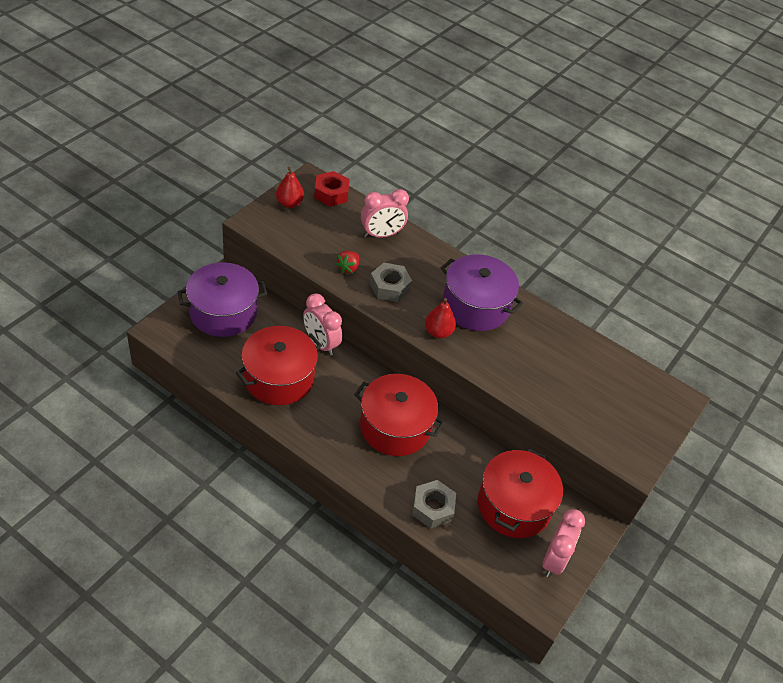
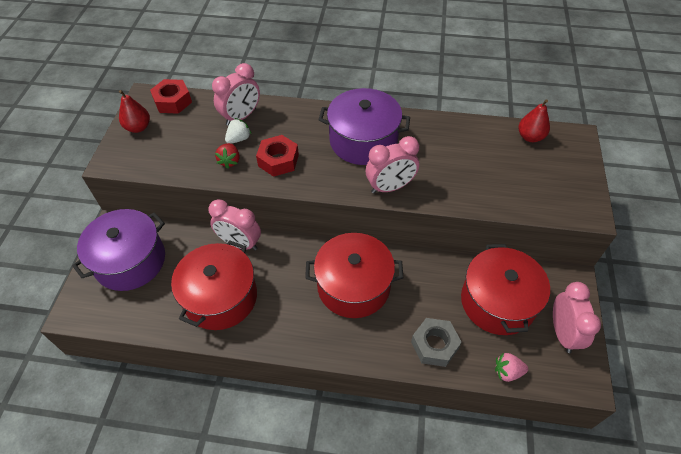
camera: 20 degrees left, 5 degrees up
(367, 253) = (239, 139): none -> white strawberry
(389, 287) = (278, 160): grey nut -> red nut
(438, 332) = (347, 180): red pear -> red pear (530, 137)
(471, 356) = (390, 187): none -> pink clock
(481, 561) = (507, 372): none -> pink strawberry

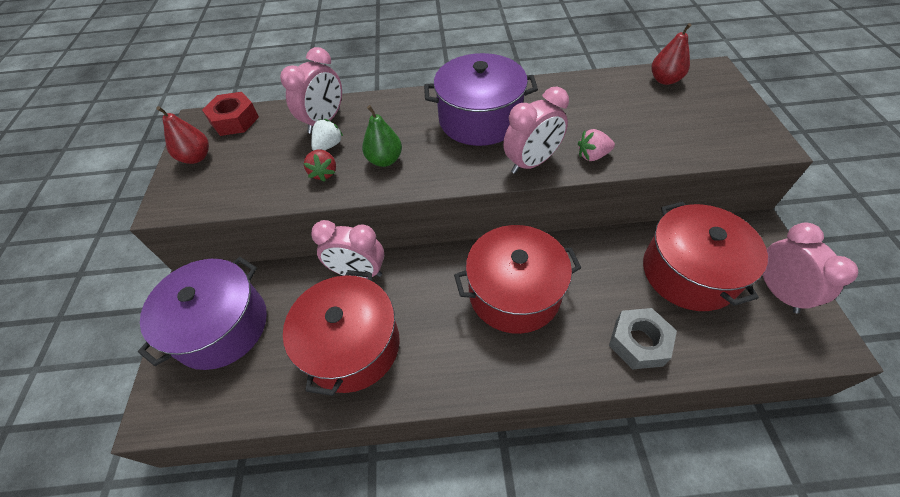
camera: 10 degrees left, 0 degrees up
(278, 160) = (385, 160): red nut -> green pear
(507, 372) = (738, 354): pink strawberry -> pink strawberry (592, 155)

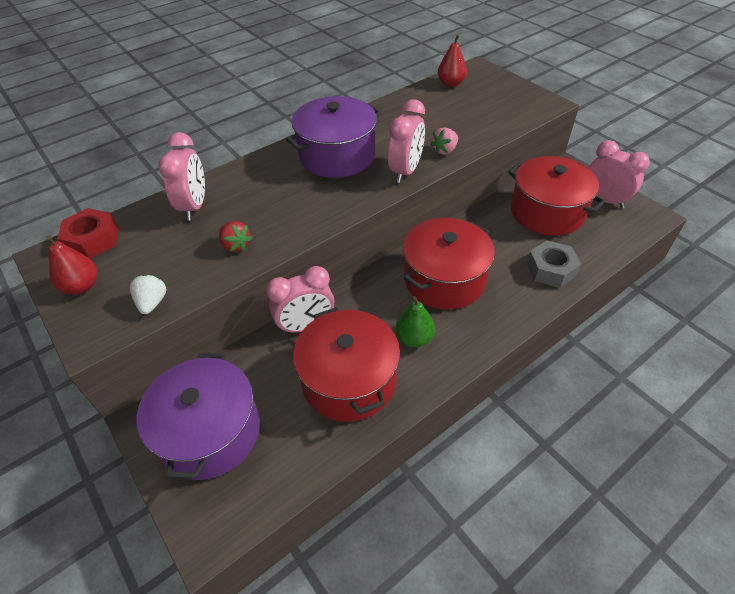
camera: 35 degrees left, 5 degrees down
(328, 146) = (219, 223): white strawberry -> white strawberry (152, 302)
(385, 160) = (283, 214): green pear -> green pear (414, 338)

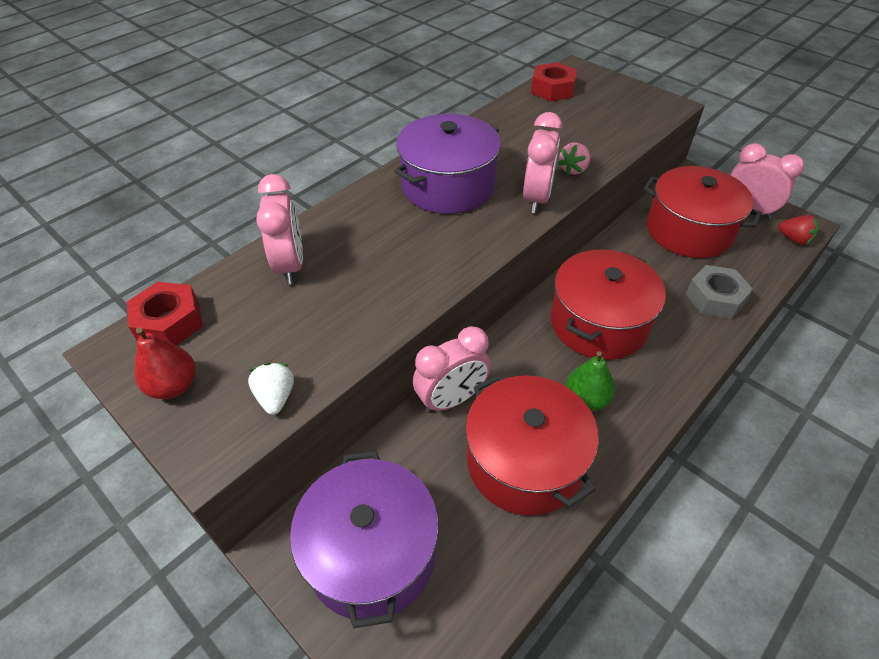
camera: 10 degrees left, 0 degrees up
(236, 245) = (360, 310): red strawberry -> red strawberry (794, 239)
(450, 84) = (552, 89): red pear -> red nut

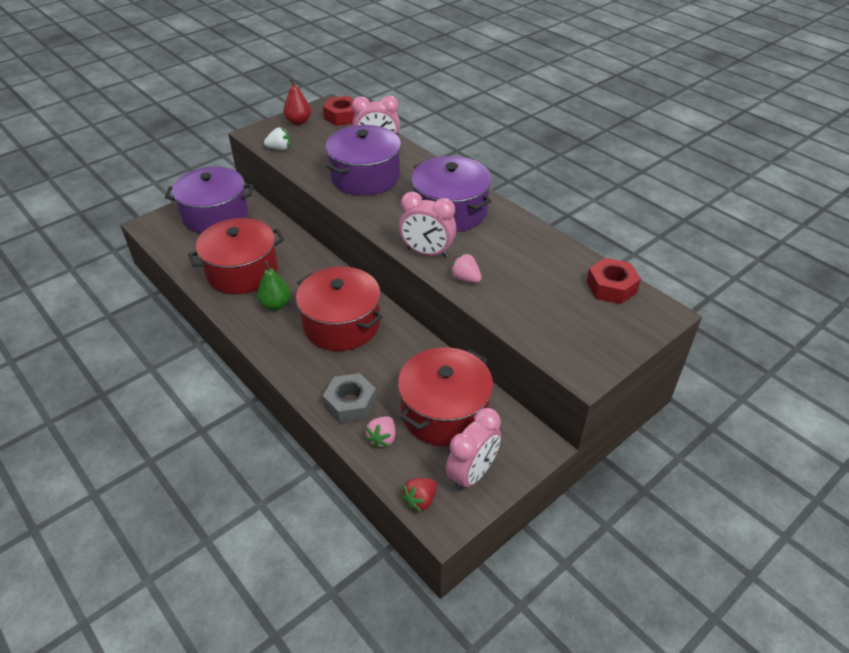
camera: 95 degrees right, 5 degrees down
(372, 269) = (365, 177): none -> purple pot
(451, 399) = (297, 247): pink clock -> none
(744, 269) = (382, 438): none -> pink strawberry

